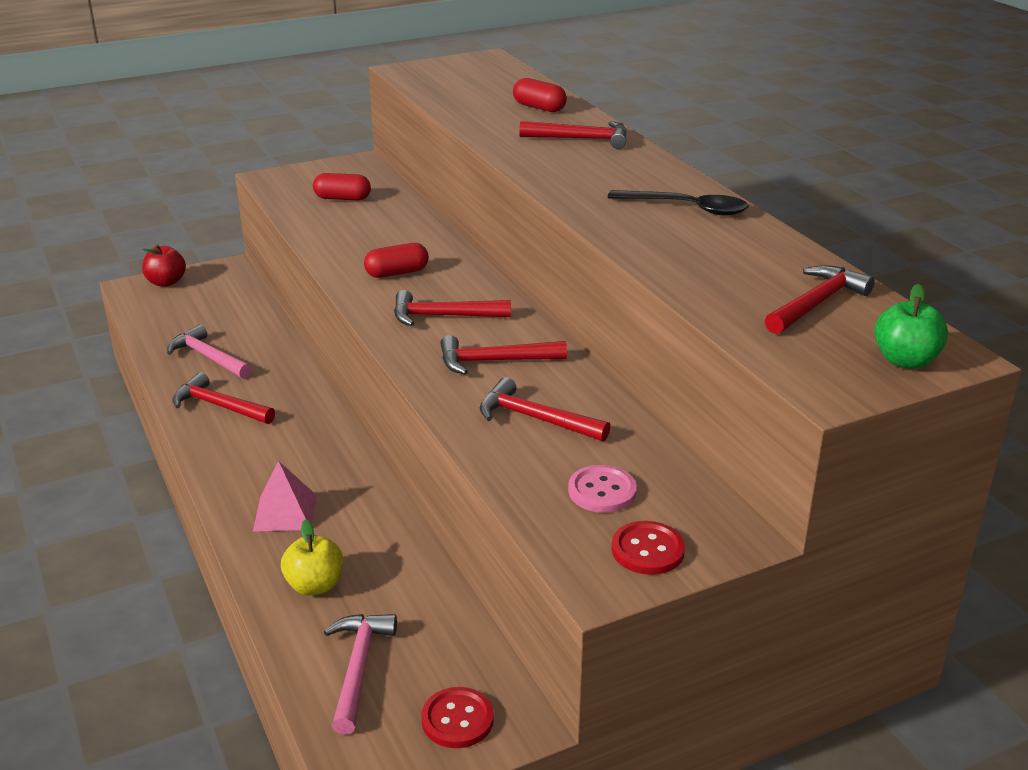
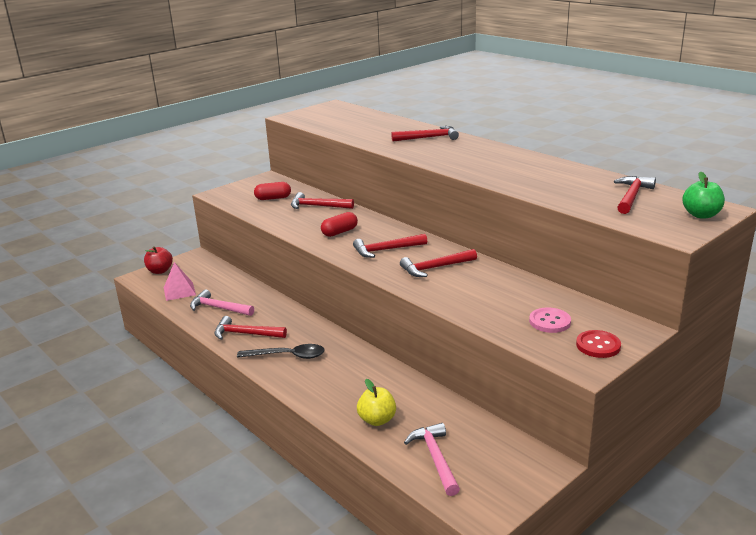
camera: 15 degrees left, 5 degrees down
(285, 512) = (330, 384): pink pyramid -> pink pyramid (179, 291)
(457, 719) = (512, 471): red button -> none
(535, 419) = (482, 293): red hammer -> red hammer (317, 206)
(539, 108) = (389, 125): red capsule -> none
(687, 208) = (520, 163): black spoon -> black spoon (287, 356)

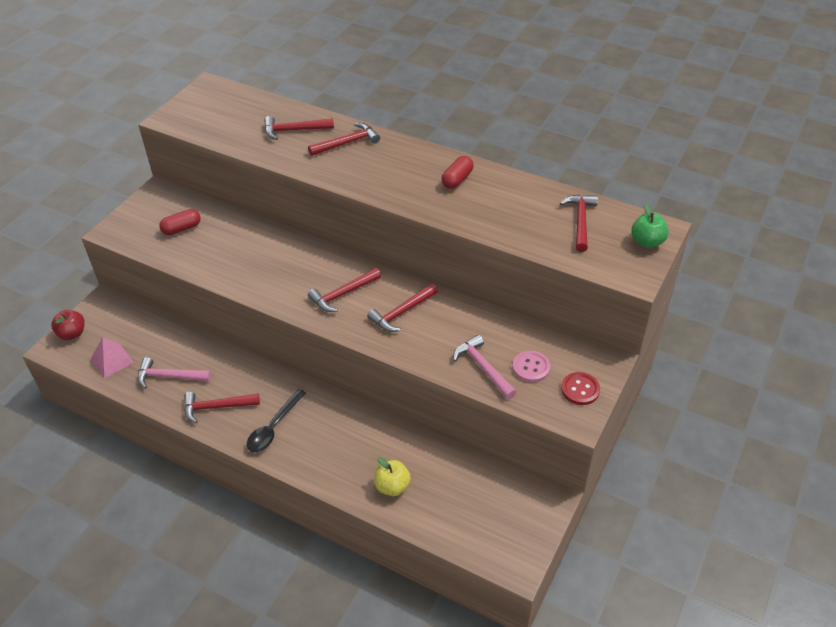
camera: 20 degrees left, 20 degrees up
(287, 356) = (273, 427): black spoon -> black spoon turned 135 degrees clockwise
(317, 206) = (239, 234): red hammer -> red hammer (294, 130)
(339, 232) = (282, 274): red capsule -> red capsule (457, 179)
(435, 458) = (459, 517): pink hammer -> pink hammer (483, 367)

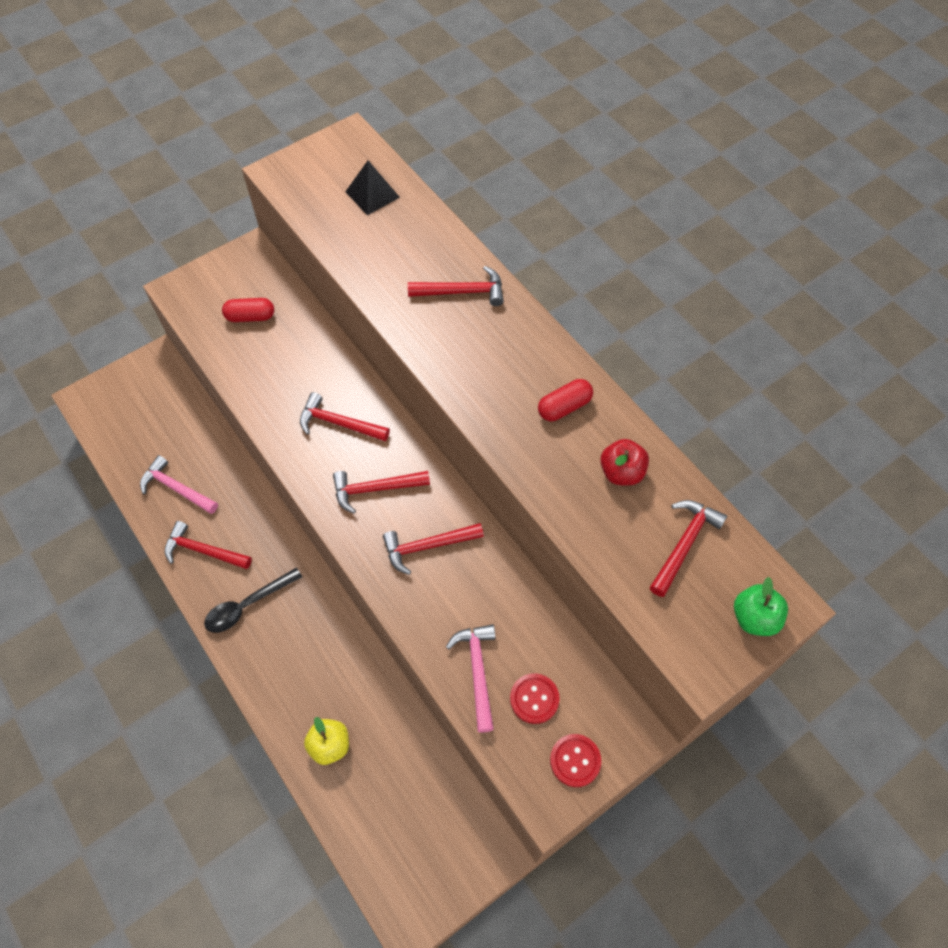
camera: 25 degrees right, 15 degrees up
(72, 334) = (110, 388): red apple -> red apple (621, 472)
(112, 360) = (131, 441): pink pyramid -> none
(247, 111) = (372, 194): none -> black pyramid
(294, 130) = (410, 247): red hammer -> red hammer (339, 423)
(531, 367) = (534, 699): pink button -> red button

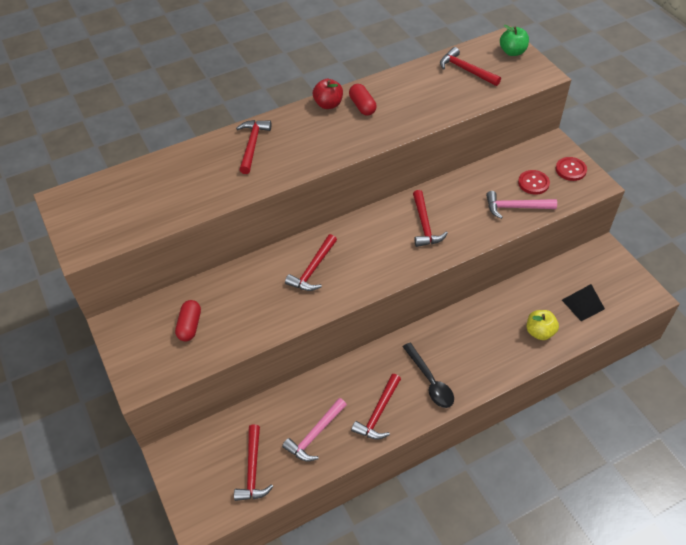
camera: 80 degrees left, 10 degrees down
(372, 194) = (135, 188): black pyramid -> black pyramid (583, 304)
(375, 489) = (375, 251): red hammer -> red hammer (253, 470)
(621, 472) = (415, 88): red apple -> red apple (328, 104)

